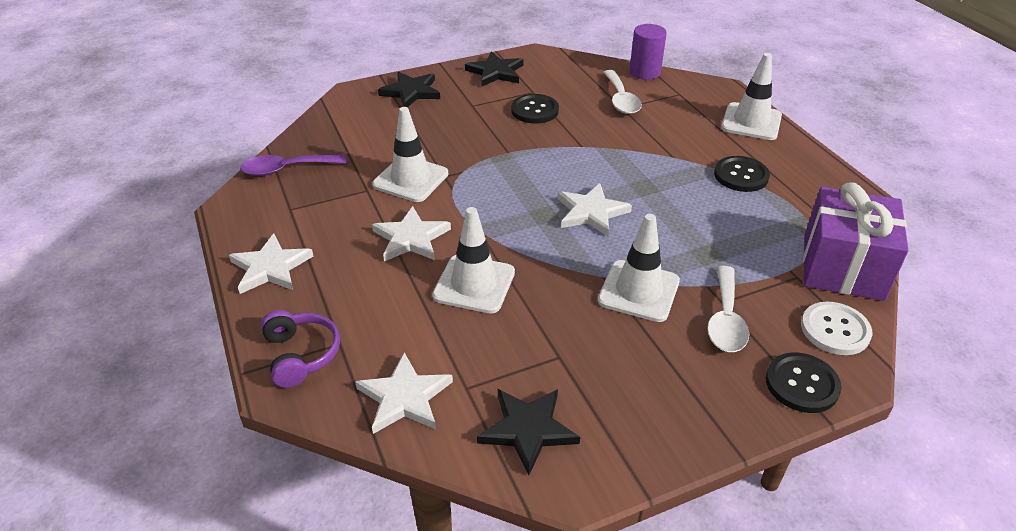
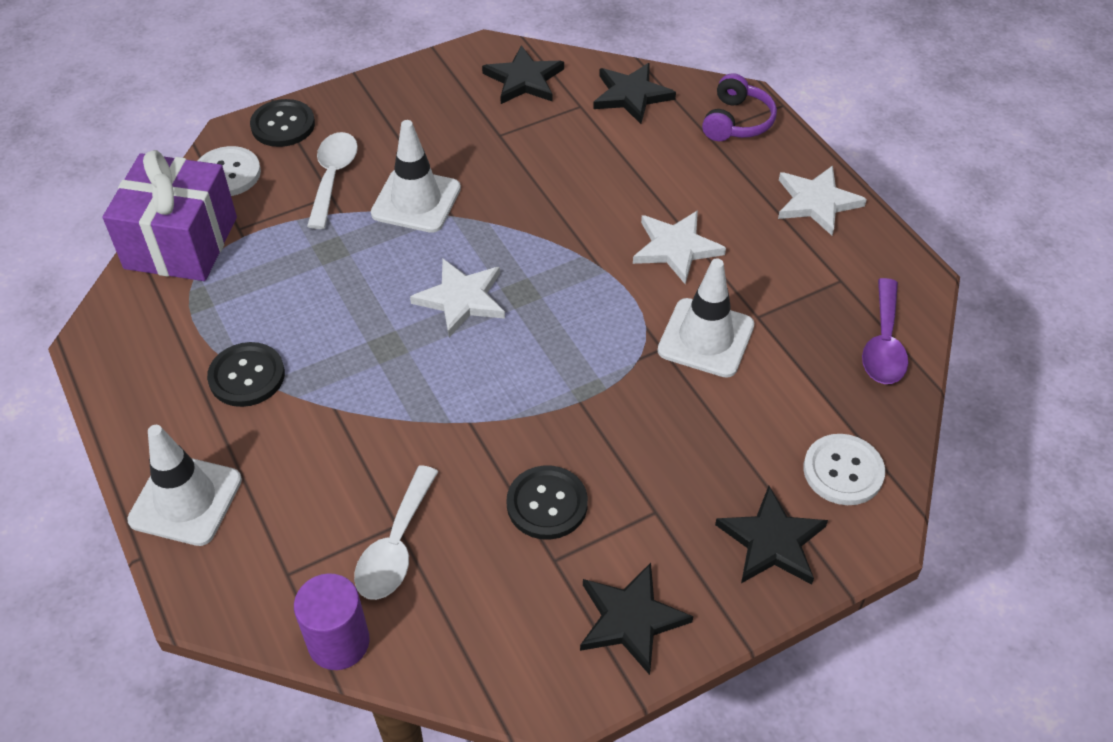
camera: 175 degrees right, 10 degrees up
(286, 169) = (883, 344): purple spoon -> purple spoon turned 120 degrees clockwise
(301, 355) = (737, 122): purple headphones -> purple headphones turned 135 degrees counterclockwise
(355, 114) = (843, 471): none -> white button
(404, 397) = (631, 95): white star -> black star
(474, 284) = (591, 197): white traffic cone -> none
(621, 99) = (395, 547): white spoon -> white spoon turned 150 degrees counterclockwise

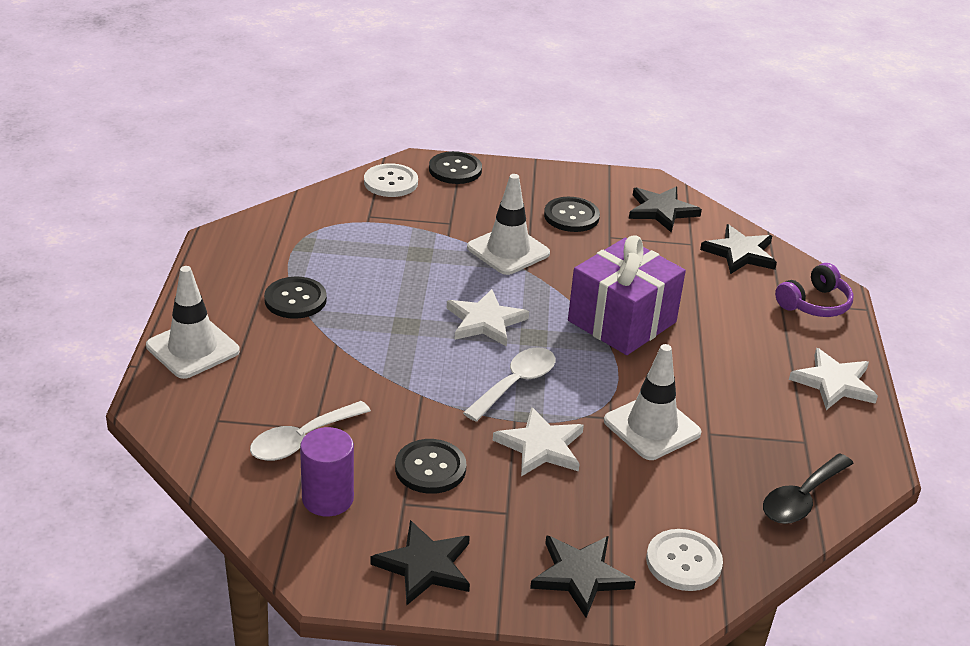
camera: 30 degrees right, 15 degrees down
(181, 243) = (323, 208): purple gift -> purple gift (622, 321)
(333, 177) = (461, 213): white spoon -> white spoon (516, 383)
(339, 642) = (213, 473): purple cylinder -> purple cylinder (328, 499)
(445, 128) = (571, 216): none -> black button
(676, 248) = (683, 362): white star -> white star (541, 446)
(883, 344) = (801, 499): purple spoon -> black spoon

